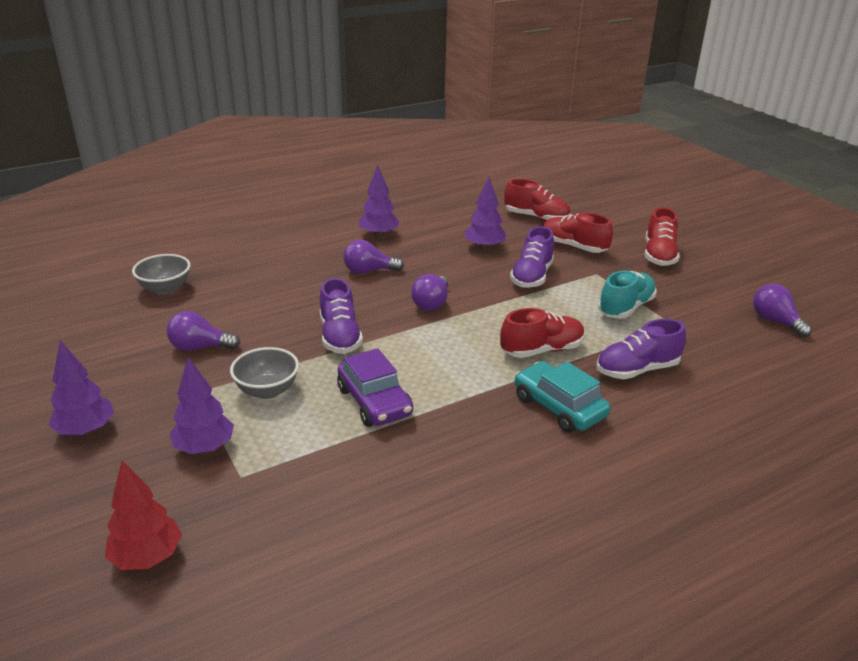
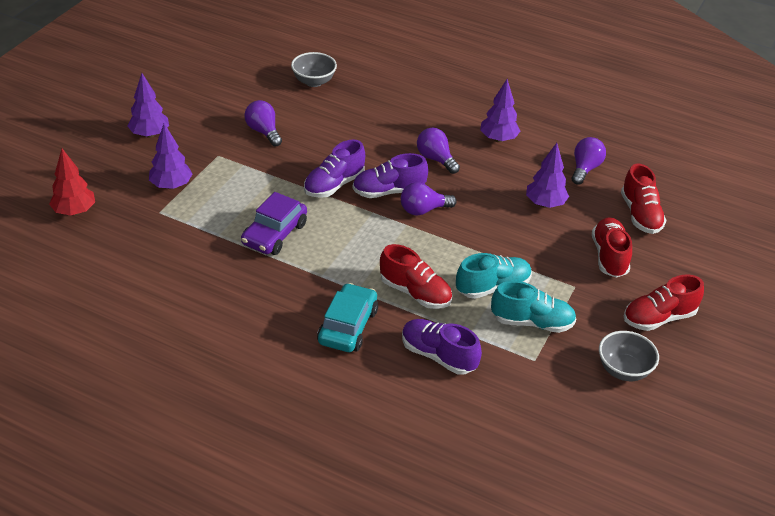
camera: 55 degrees right, 10 degrees up
(267, 390) = (245, 182): grey bowl -> grey bowl (623, 370)
(532, 276) = (525, 249): purple shoe -> purple shoe (388, 191)
(567, 309) = (493, 287): none -> turquoise shoe
(775, 321) = (612, 430): purple light bulb -> purple light bulb (585, 169)

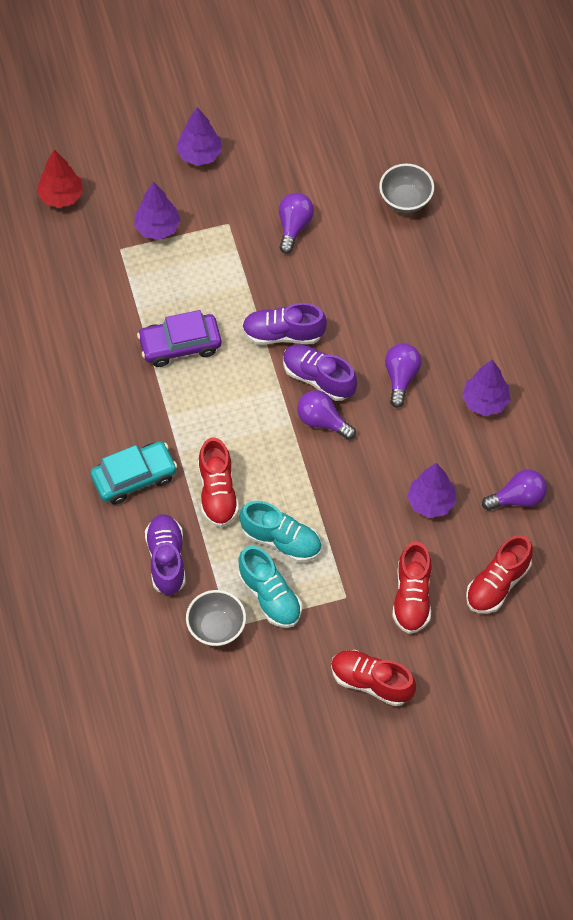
camera: 50 degrees right, 20 degrees up
(609, 256) = (412, 597): red shoe -> red shoe turned 135 degrees clockwise
(623, 370) = (282, 695): grey bowl -> grey bowl (216, 627)

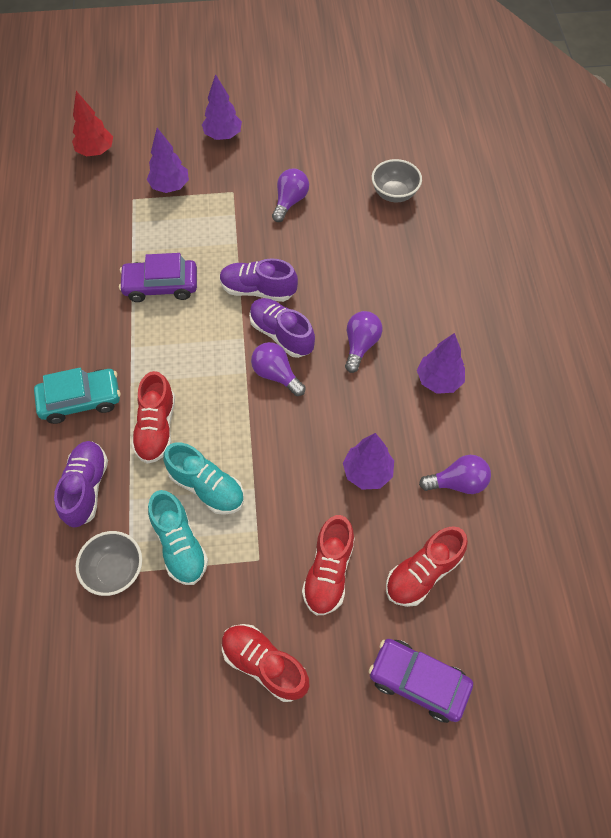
camera: 10 degrees right, 0 degrees up
(508, 673) = (418, 681): none -> purple car

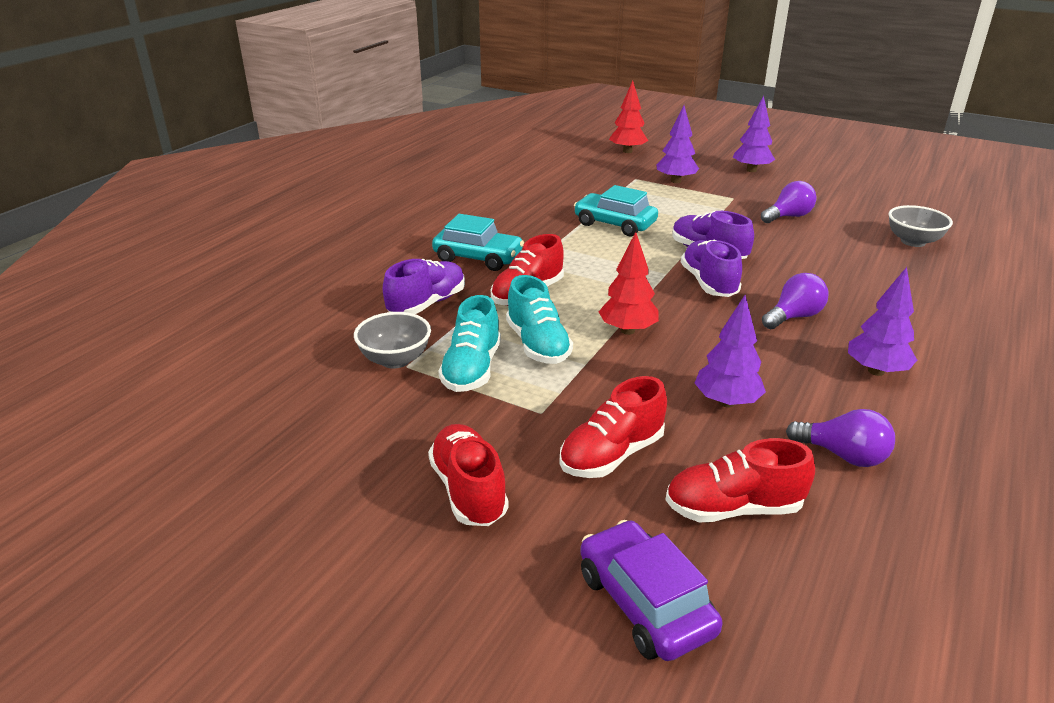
camera: 35 degrees right, 30 degrees down
(161, 286) = (614, 224): purple car -> turquoise car
(259, 430) = (627, 330): none -> red tree
(276, 374) = (679, 304): purple light bulb -> none

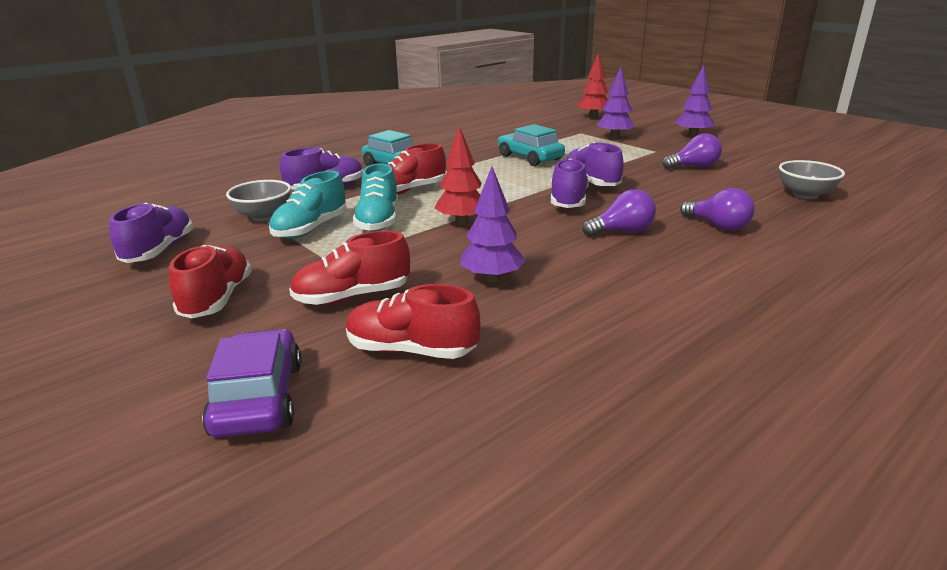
camera: 20 degrees right, 5 degrees down
(321, 436) = (159, 251): none -> purple shoe
(843, 455) = (558, 332): purple light bulb -> purple light bulb (718, 226)
(876, 371) = (661, 278): purple tree -> none

